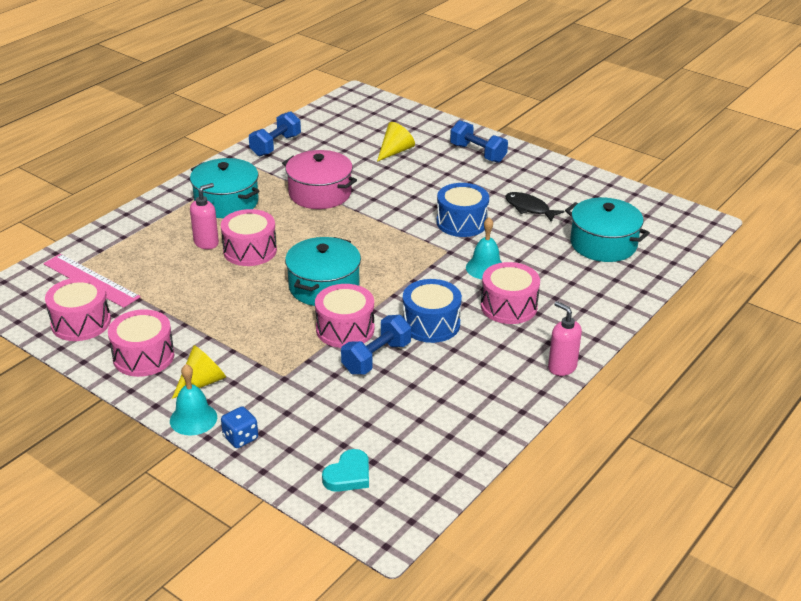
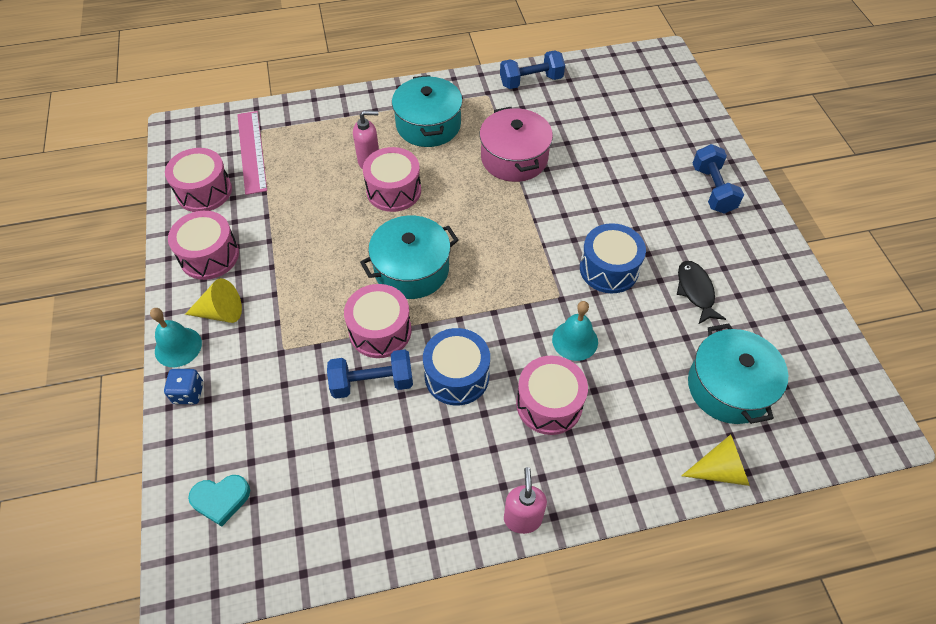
camera: 40 degrees right, 20 degrees up
(395, 151) = (632, 144): yellow cone -> yellow cone (720, 470)

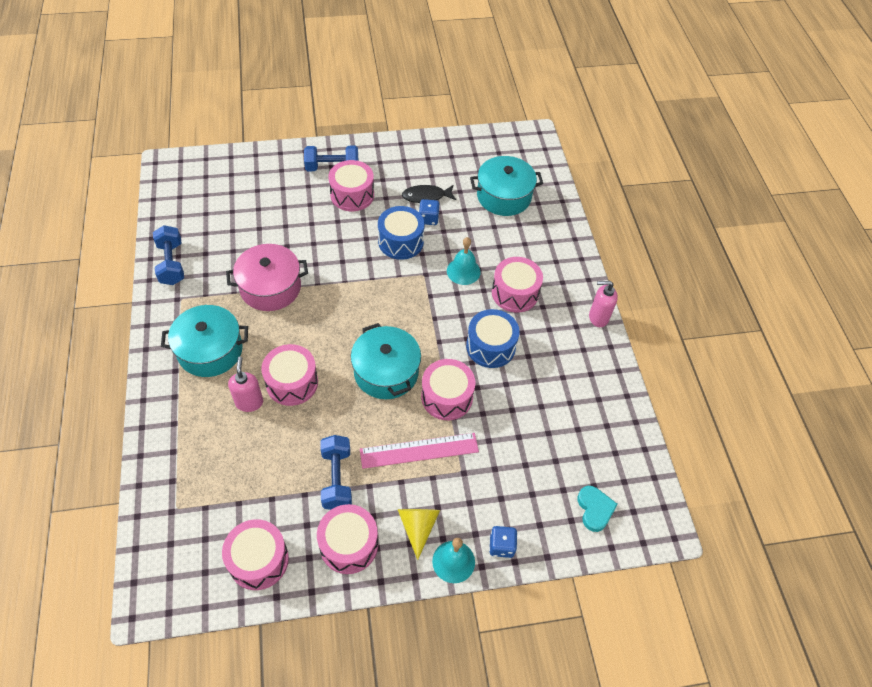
camera: 90 degrees left, 0 degrees up
(251, 151) = (208, 515): pink ruler -> pink ruler (419, 451)
(372, 382) = (495, 403): blue dumbbell -> blue dumbbell (337, 479)
(656, 296) = (428, 219): none -> blue dice
(673, 213) = (352, 195): none -> pink drum
(720, 470) = (561, 213): yellow cone -> none

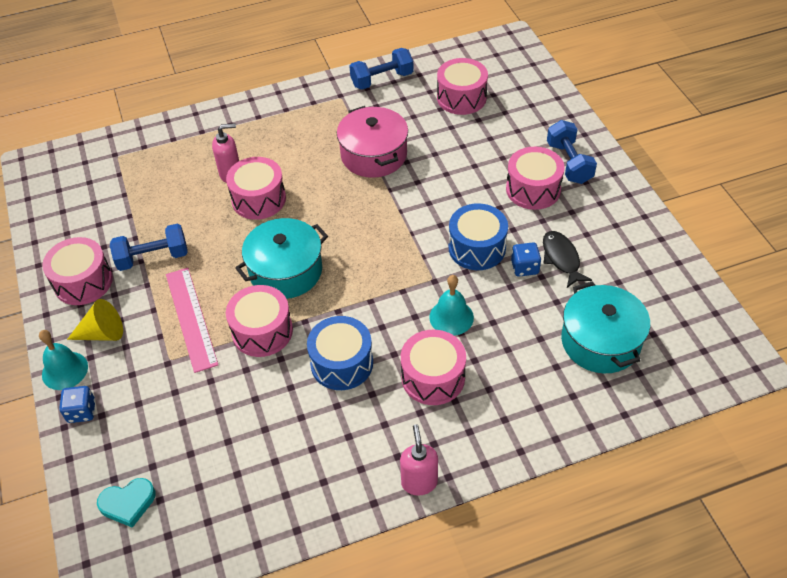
camera: 85 degrees right, 5 degrees down
(210, 350) = (285, 133): turquoise pot -> none
(258, 560) = (68, 221): pink drum -> pink drum (461, 98)

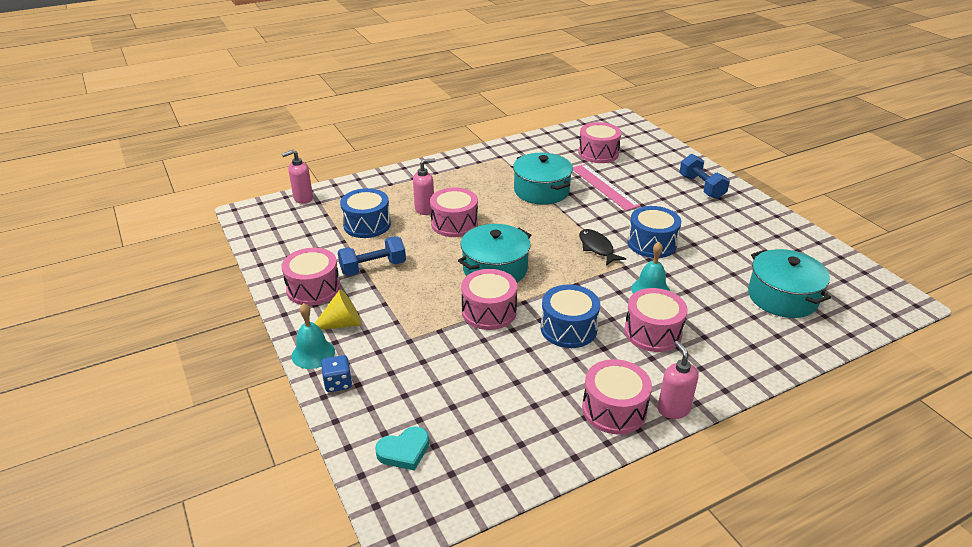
camera: 10 degrees left, 15 degrees down
(99, 147) = (303, 198): none -> pink soap dispenser
(161, 193) = (367, 224): none -> blue drum
(191, 318) = (421, 307): pink ruler -> pink ruler (604, 187)
(373, 155) = (541, 191): pink pot -> turquoise pot
(382, 80) = (530, 146): blue dumbbell -> none
(524, 267) = (697, 253): blue dice -> none
(533, 189) = (680, 204): pink drum -> pink drum (614, 409)
(561, 258) = (724, 246): black fish -> black fish (597, 248)

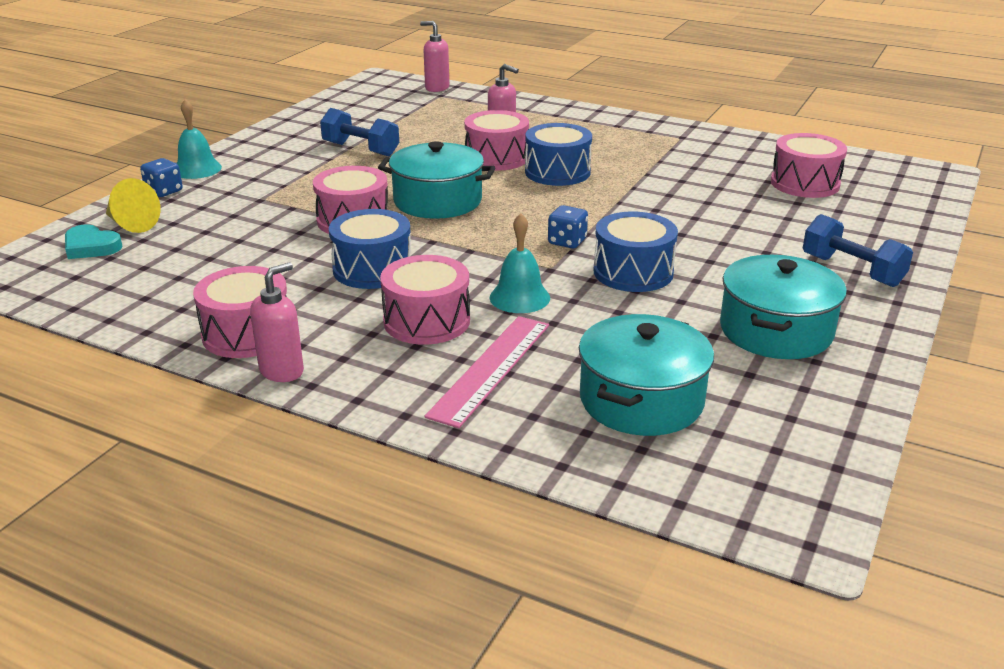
camera: 55 degrees right, 5 degrees down
(313, 288) = (295, 138): pink drum -> none
(342, 324) = (254, 165): yellow cone -> yellow cone (131, 224)
(367, 224) = (432, 124): blue drum -> blue drum (557, 172)
(541, 191) = (645, 178): turquoise pot -> turquoise pot (775, 331)
(597, 248) = (567, 242): black fish -> blue dice
(604, 187) = (723, 208): pink ruler -> pink ruler (490, 368)
(701, 187) = (852, 271): blue dumbbell -> blue dumbbell turned 75 degrees counterclockwise

